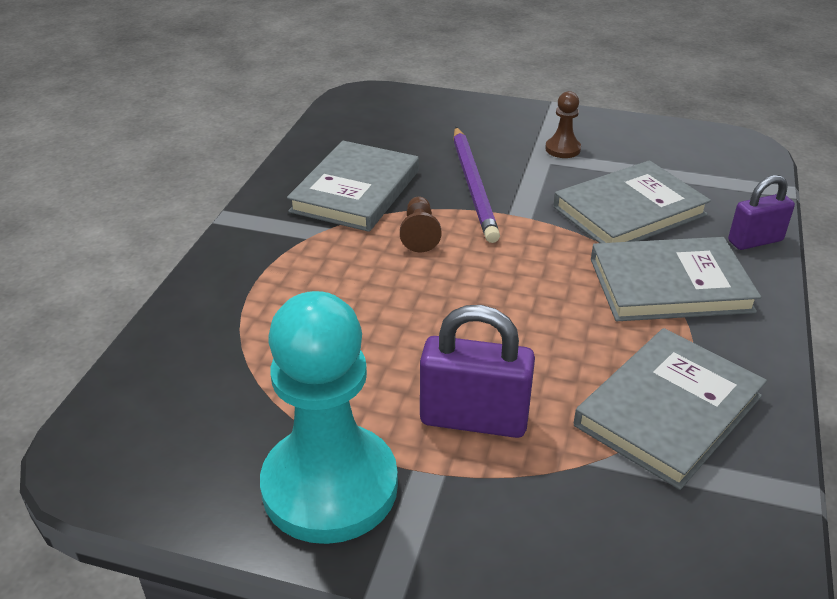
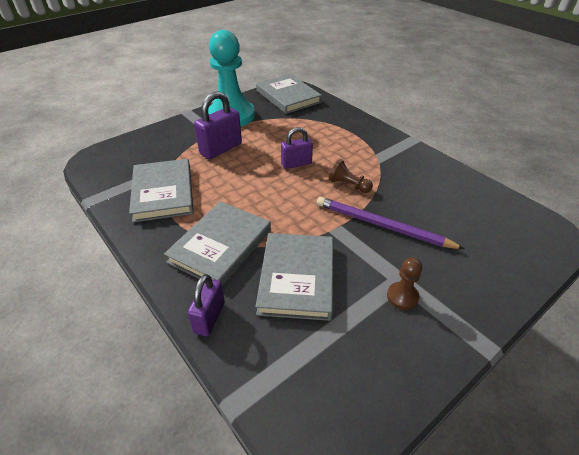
camera: 125 degrees right, 5 degrees up
(356, 191) = (409, 181): grey book -> grey book (288, 97)
(419, 302) = (296, 164): none -> purple padlock

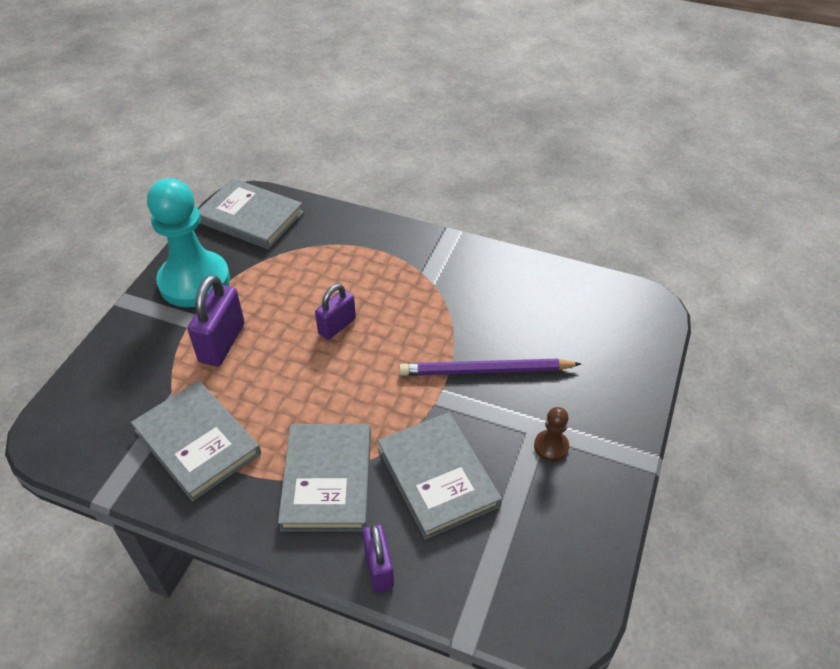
camera: 30 degrees left, 5 degrees up
(348, 185) = (418, 331): brown pawn -> none

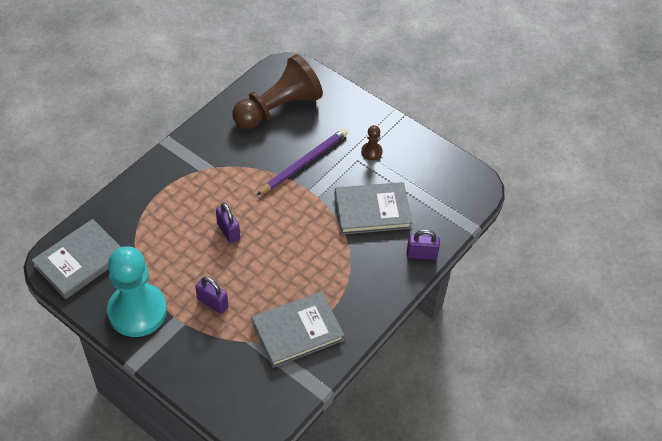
camera: 75 degrees left, 5 degrees up
(222, 343) = (212, 303): purple padlock -> purple padlock, size x0.66
(327, 480) = (354, 265): grey book -> none
(486, 371) = (303, 163): purple pencil -> purple pencil turned 150 degrees counterclockwise
(568, 317) = (278, 108): none -> brown pawn

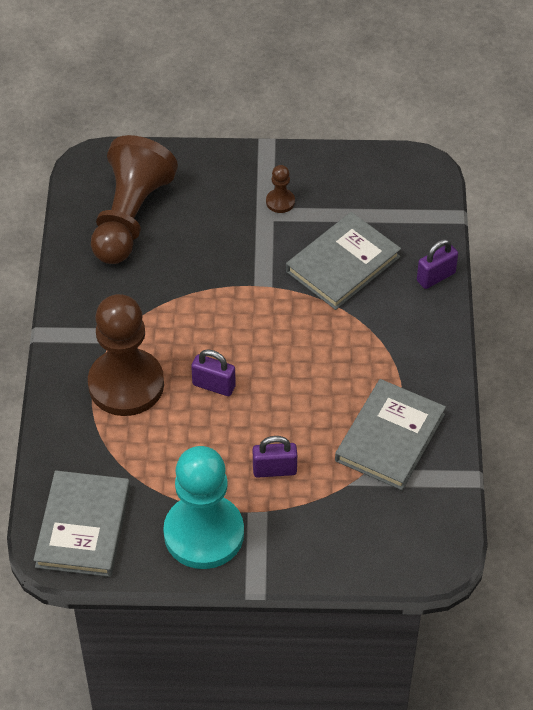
camera: 35 degrees left, 0 degrees up
(182, 198) = (126, 384): none -> brown pawn
(303, 163) = (220, 260): purple pencil -> none

